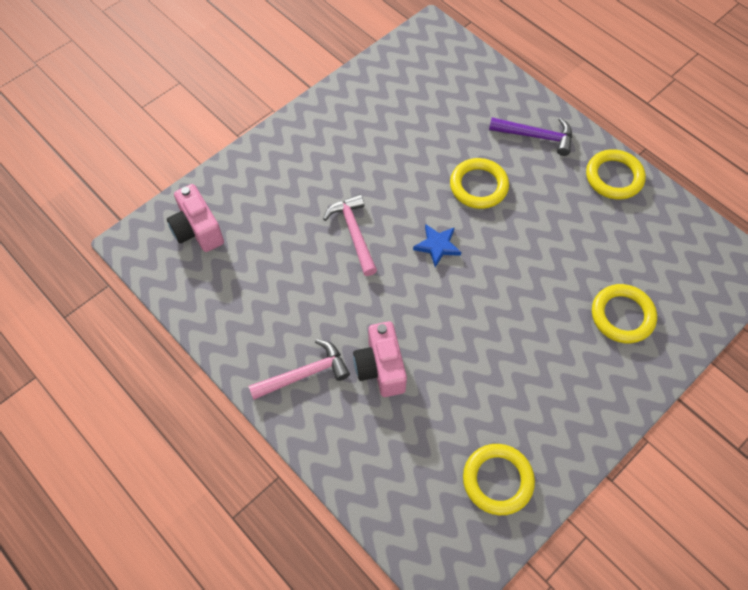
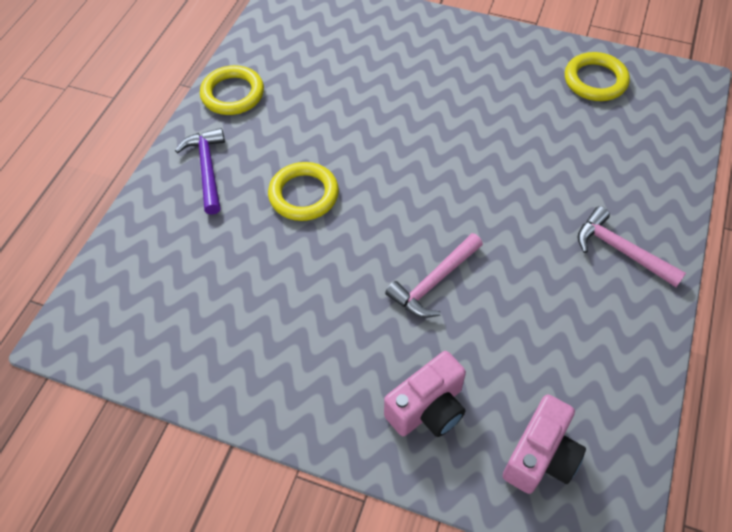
camera: 115 degrees left, 5 degrees down
(380, 368) = (566, 193): pink camera -> pink camera (428, 408)
(437, 246) = (402, 201): blue star -> none
(622, 316) = (388, 50): yellow ring -> none

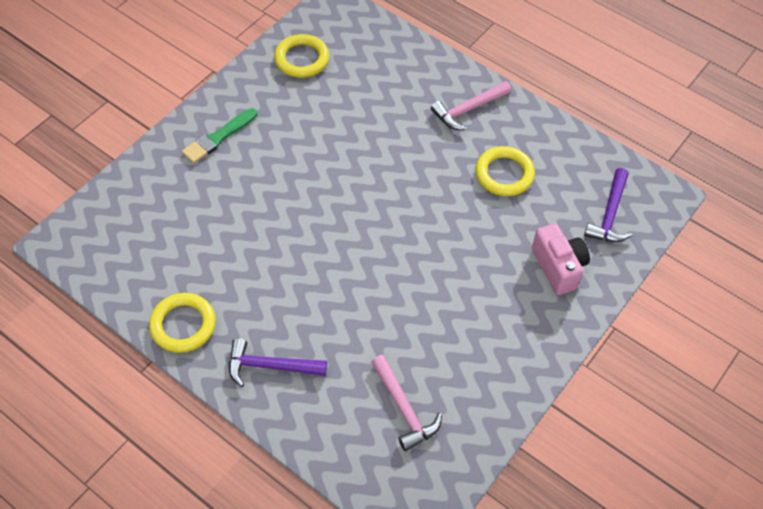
camera: 75 degrees left, 0 degrees up
(303, 195) = (333, 296): yellow ring -> yellow ring (504, 174)
(433, 282) = (455, 230): pink hammer -> pink hammer (404, 409)
(454, 50) = (218, 137): none -> green brush
(540, 456) = (609, 215): pink camera -> purple hammer

